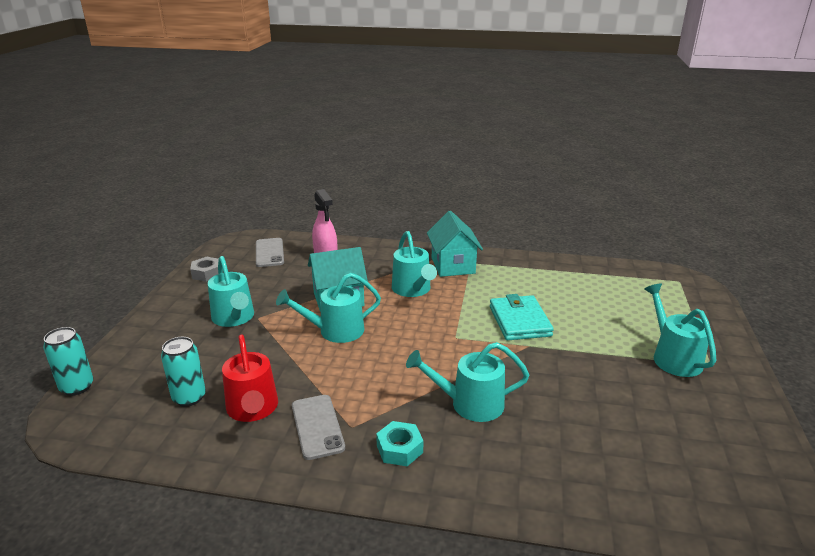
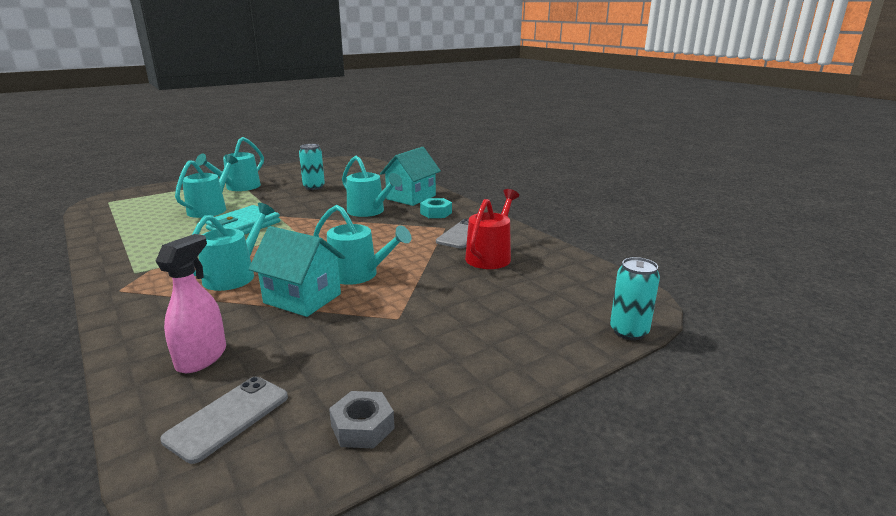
camera: 135 degrees left, 5 degrees down
(189, 397) = (529, 280): turquoise can -> turquoise can (314, 187)
(234, 318) = (419, 330): turquoise watering can -> turquoise watering can (211, 209)
(453, 265) = (150, 278): turquoise house -> turquoise house (411, 197)

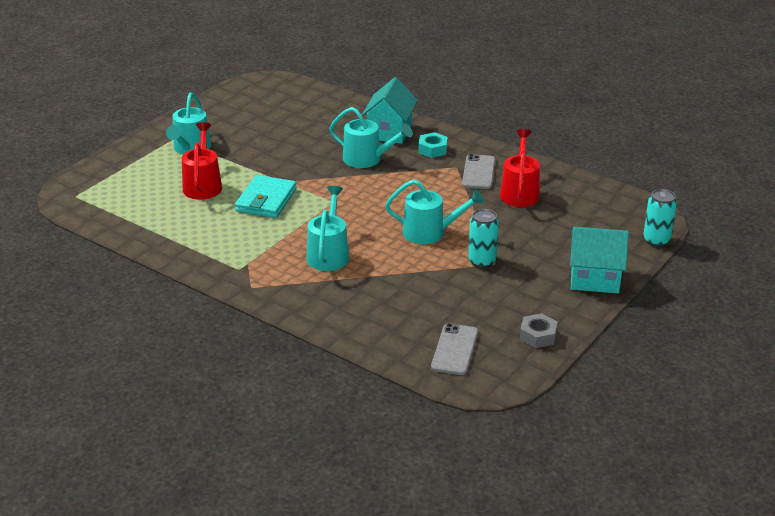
camera: 20 degrees left, 10 degrees up
(202, 357) = (391, 321): pink spray bottle -> none
(211, 209) = (203, 185): turquoise watering can -> red watering can
(302, 298) = (408, 263): turquoise house -> turquoise house (594, 279)
(314, 187) = (273, 134): turquoise can -> turquoise can (482, 261)

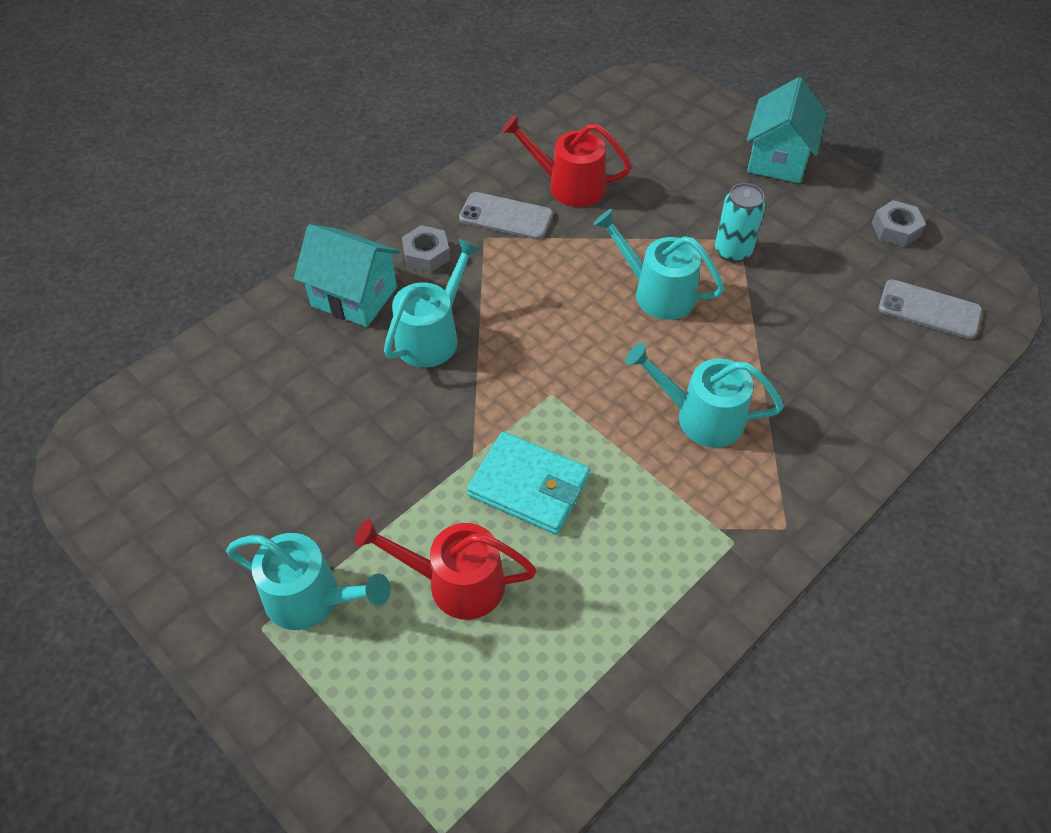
camera: 80 degrees left, 20 degrees up
(430, 232) = (656, 292): turquoise watering can -> turquoise watering can turned 75 degrees counterclockwise
(432, 149) = (426, 255): turquoise nut -> grey nut
(656, 240) = (700, 94): turquoise can -> none

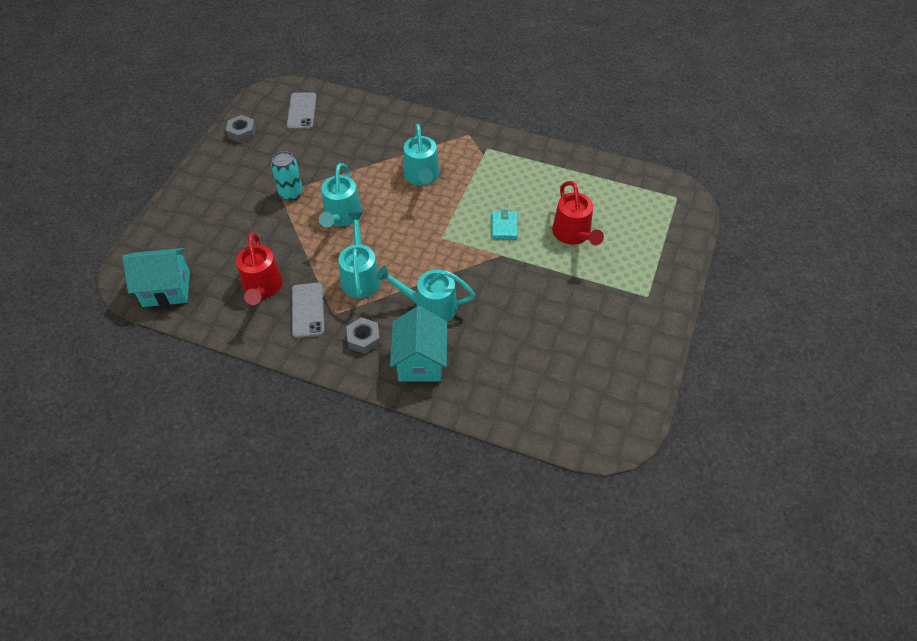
camera: 115 degrees left, 0 degrees up
(312, 598) = (619, 284): turquoise watering can -> turquoise watering can (360, 276)
(529, 486) = (504, 227): turquoise wallet -> turquoise wallet, size x0.60
(778, 159) = (194, 193): turquoise house -> turquoise house (166, 289)

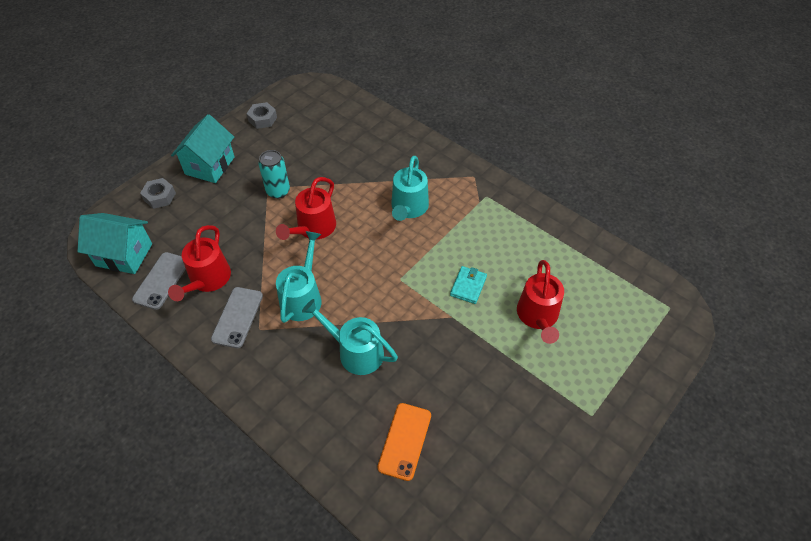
camera: 20 degrees right, 0 degrees up
(302, 111) = (325, 112): grey phone -> grey phone (161, 280)
(341, 217) = (313, 228): turquoise watering can -> red watering can
(363, 339) = (276, 366): grey nut -> grey nut (159, 196)
(420, 361) = (319, 410): turquoise house -> turquoise house (210, 165)
(505, 362) = (405, 441): none -> orange phone

